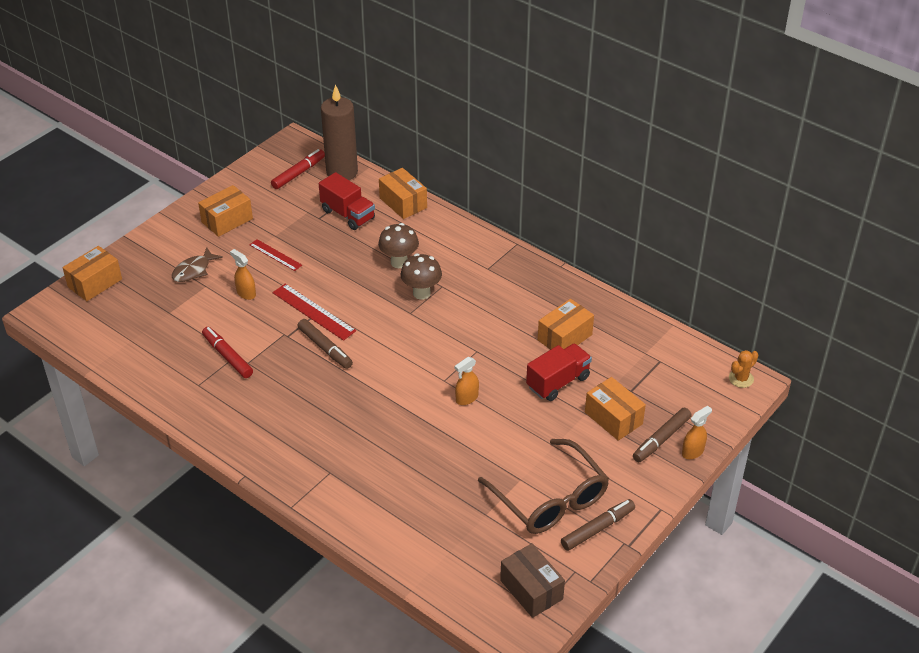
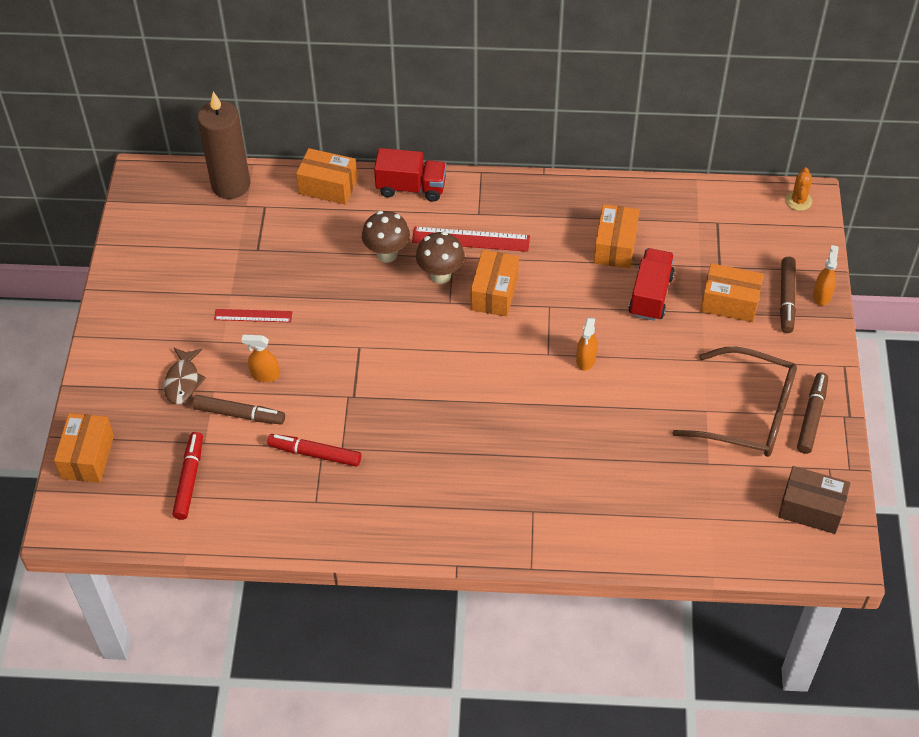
camera: 35 degrees left, 10 degrees up
(227, 220) = (161, 305): orange box -> orange box (494, 293)
(298, 173) = (185, 210): red marker -> red marker (189, 479)
(313, 311) = (354, 355): red ruler -> red ruler (470, 239)
(325, 348) = (404, 387): brown marker -> brown marker (239, 414)
(348, 214) = (284, 229): red truck -> red truck (411, 187)

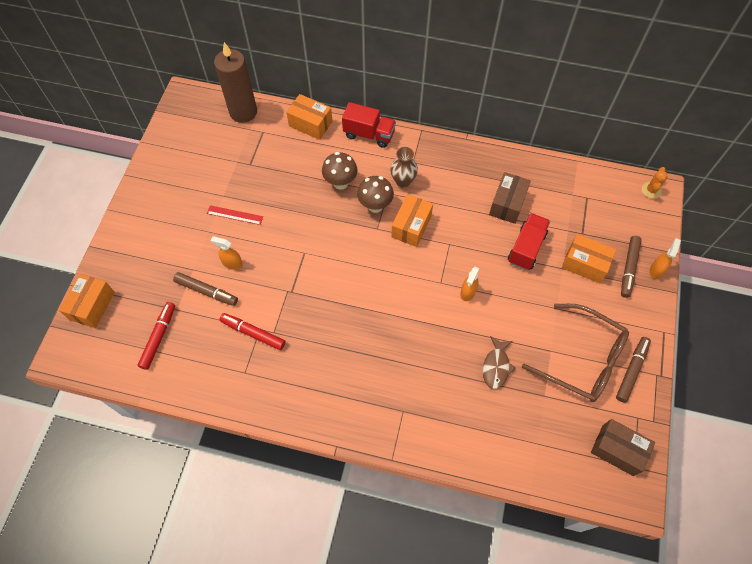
camera: 10 degrees right, 10 degrees up
(183, 381) = (173, 258): brown fish -> brown fish (496, 366)
(470, 239) = (403, 181): red ruler -> brown vase
(615, 246) = (507, 204): orange box -> brown box

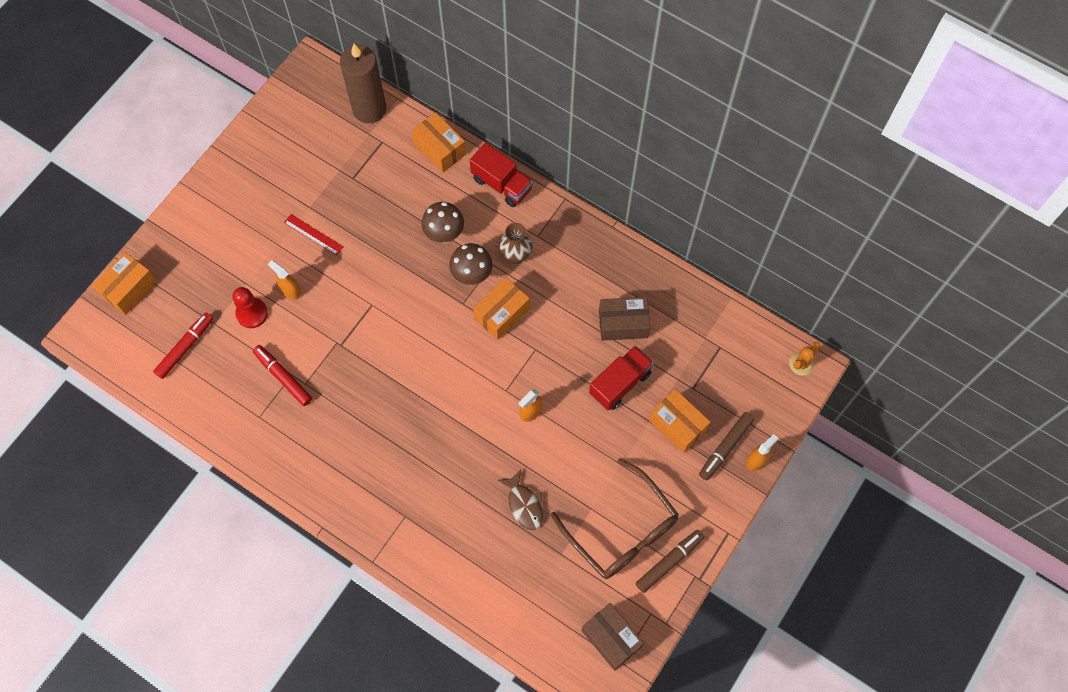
camera: 20 degrees right, 5 degrees up
(206, 291) = (252, 313): brown marker -> red pawn
(496, 366) = (524, 504): brown fish -> brown fish turned 60 degrees counterclockwise
(507, 204) = (623, 324): brown box -> brown box turned 45 degrees clockwise

